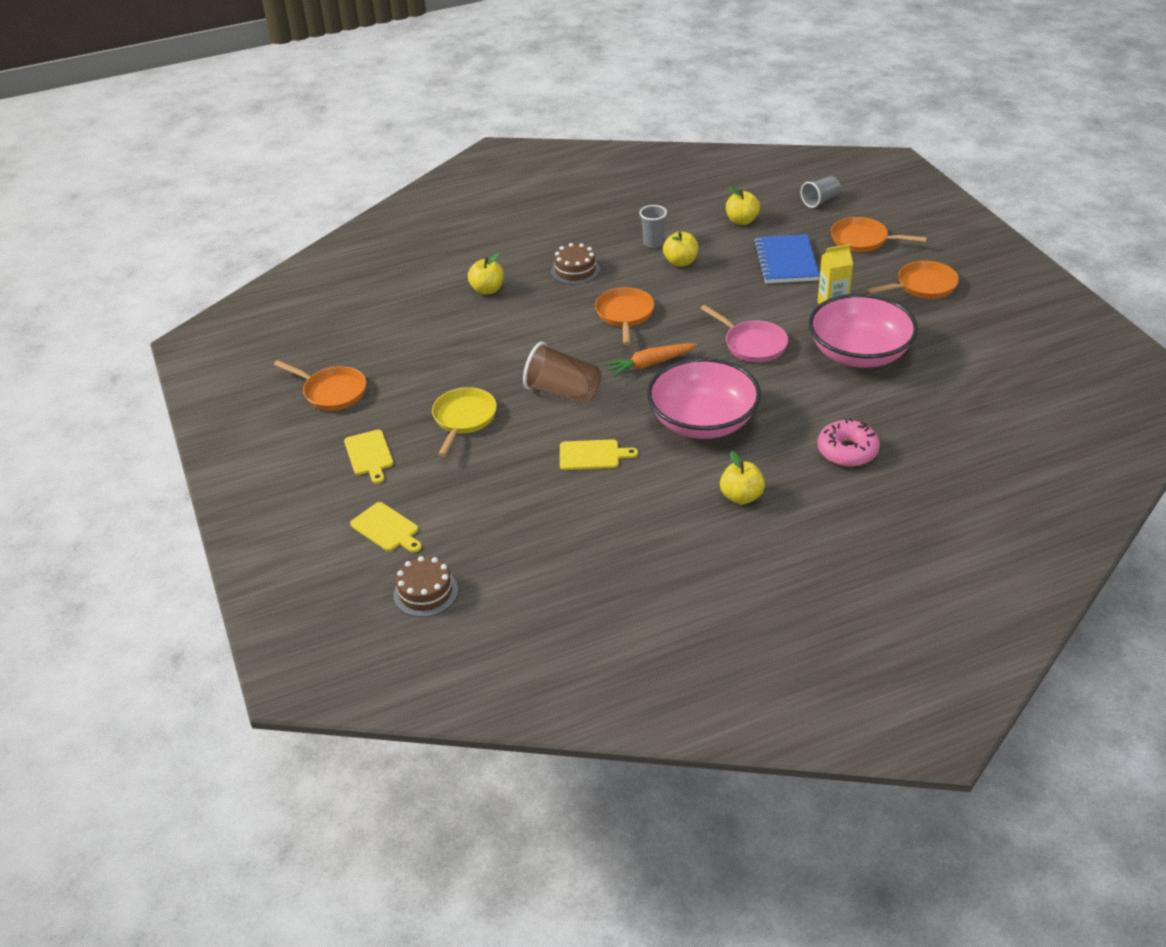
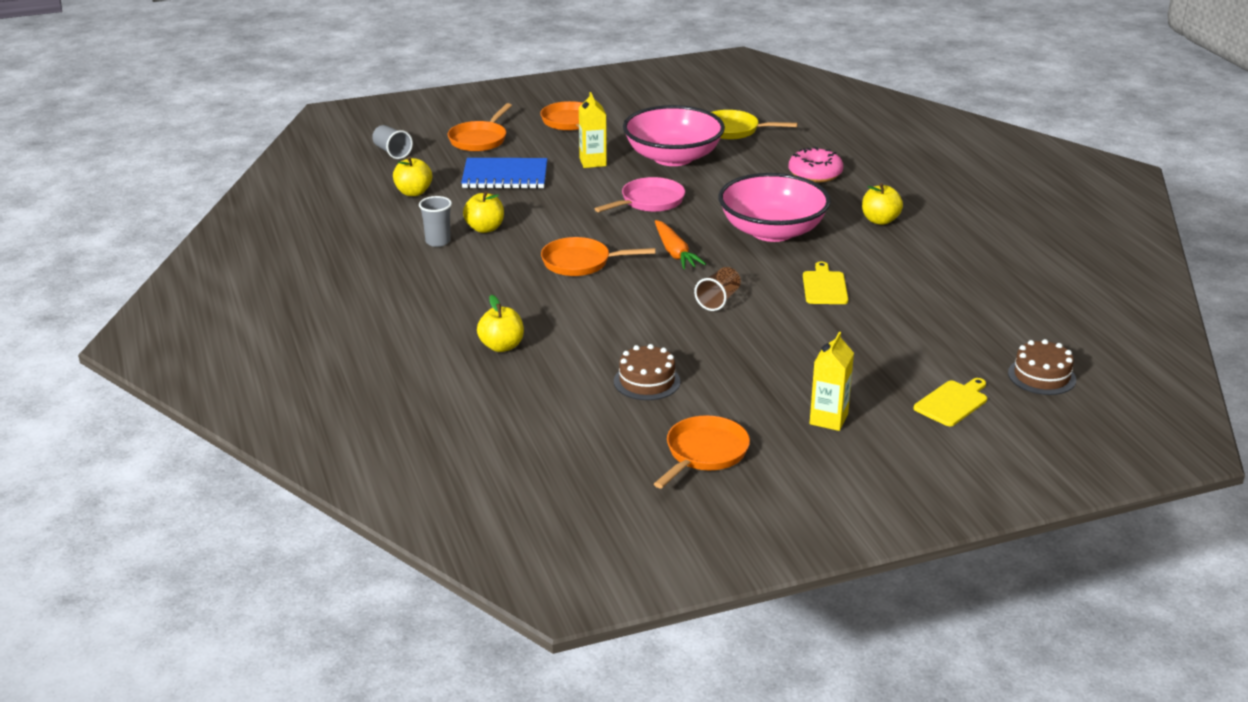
camera: 90 degrees left, 10 degrees down
(369, 455) = (828, 419): yellow cutting board -> yellow carton
(463, 419) = (763, 359): yellow pan -> yellow pan (733, 130)
(563, 392) = (718, 300): brown cup -> brown cup, size x0.63
(575, 270) = (478, 289): brown cake -> brown cake (647, 381)

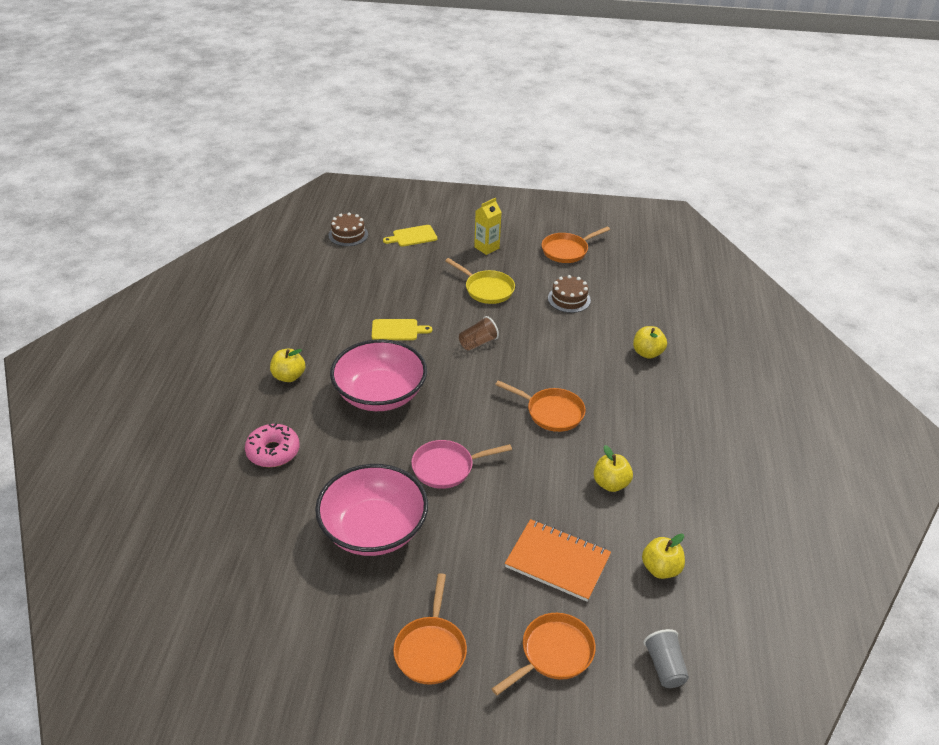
camera: 155 degrees left, 10 degrees up
(438, 241) = (658, 480): grey cup -> none
(505, 176) = (557, 562): blue notebook -> orange notebook
(593, 162) = (456, 553): yellow carton -> none
(675, 252) = (472, 398): orange carrot -> none
(733, 130) = (272, 555): yellow pan -> yellow pan (487, 289)
(824, 286) = (397, 330): yellow cutting board -> yellow cutting board turned 120 degrees counterclockwise

